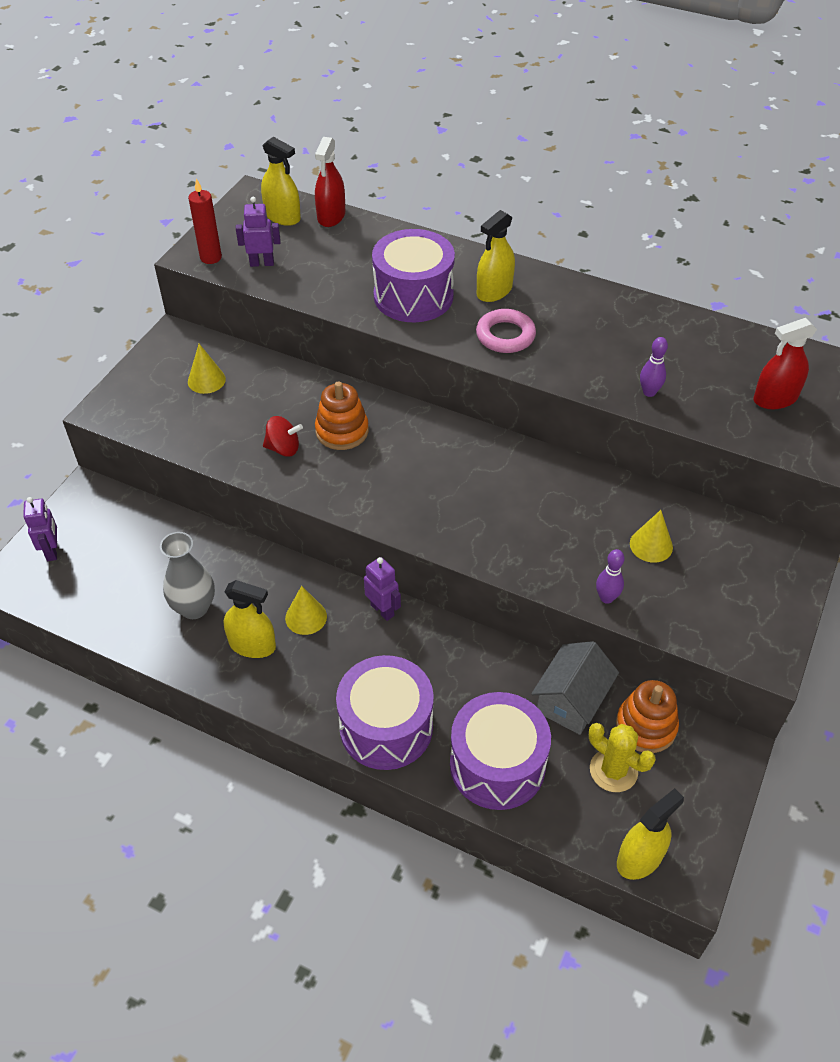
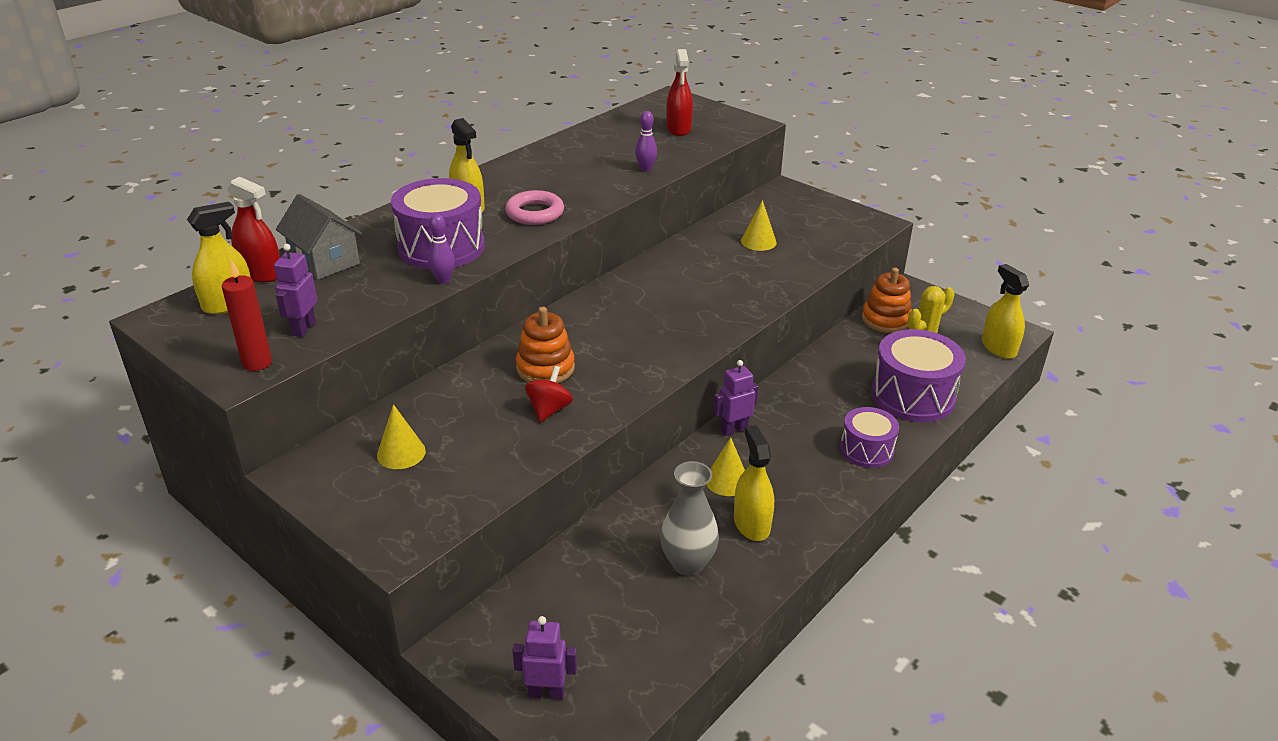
camera: 75 degrees left, 15 degrees down
(252, 645) = (751, 524): yellow spray bottle -> yellow spray bottle turned 45 degrees counterclockwise
(386, 727) = (866, 450): purple drum -> purple drum, size x0.60
(571, 701) = (856, 347): grey house -> grey house (324, 261)
(606, 598) = (806, 270): purple bowling pin -> purple bowling pin (443, 280)

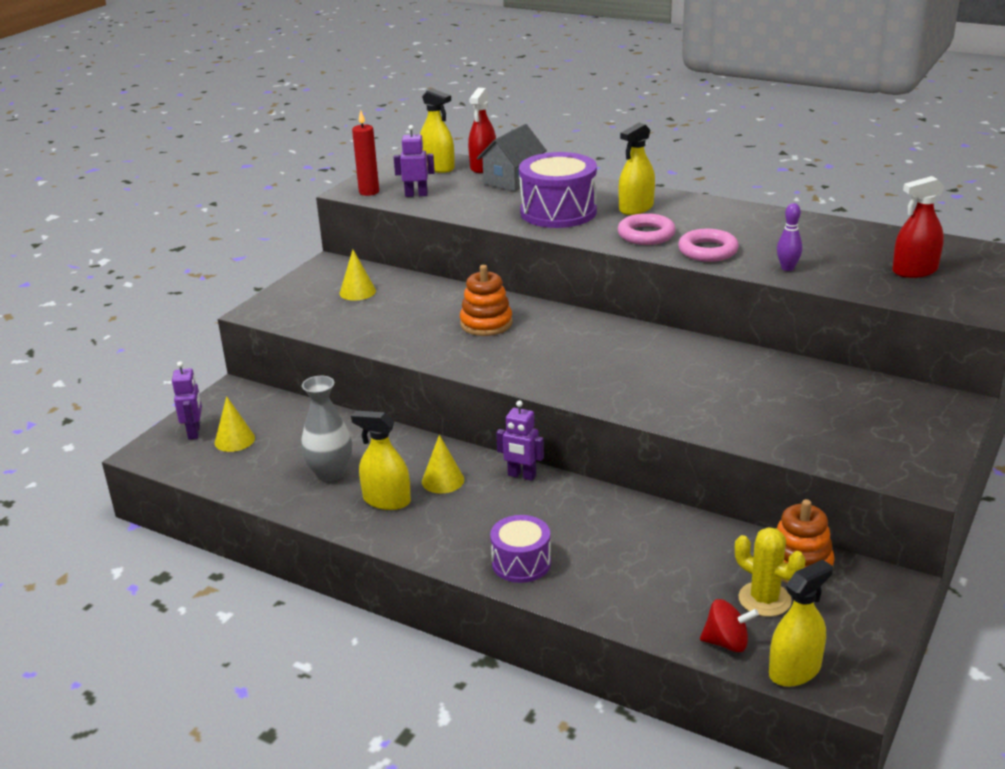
camera: 80 degrees right, 5 degrees down
(443, 280) = (506, 222): purple bowling pin -> none
(549, 409) = (428, 335): red spinning top -> red spinning top (726, 642)
(590, 193) = (708, 251): none -> pink ring
(734, 429) = (521, 475): purple robot -> purple robot turned 150 degrees clockwise
(751, 524) = (386, 500): yellow spray bottle -> yellow spray bottle turned 135 degrees counterclockwise
(758, 241) = (796, 399): yellow cone -> yellow cone (234, 440)
(912, 396) = (638, 593): purple drum -> none

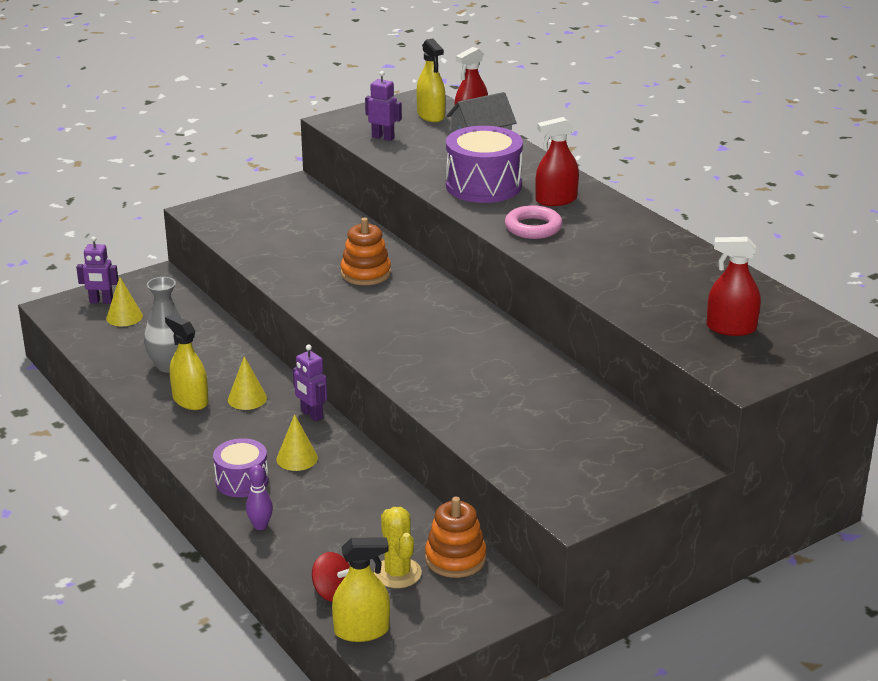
camera: 25 degrees right, 0 degrees up
(194, 432) = (101, 301): purple robot -> purple robot turned 75 degrees clockwise
(357, 292) = (292, 215): yellow cone -> yellow cone (297, 458)
(369, 192) = (347, 125): red candle -> none
(636, 208) = (556, 200): yellow spray bottle -> red spray bottle
(708, 251) = (568, 257): pink ring -> none
(787, 268) = (618, 293): purple bowling pin -> purple bowling pin (260, 526)

